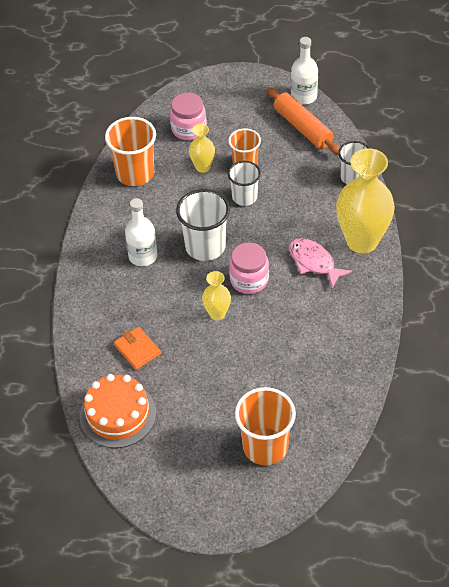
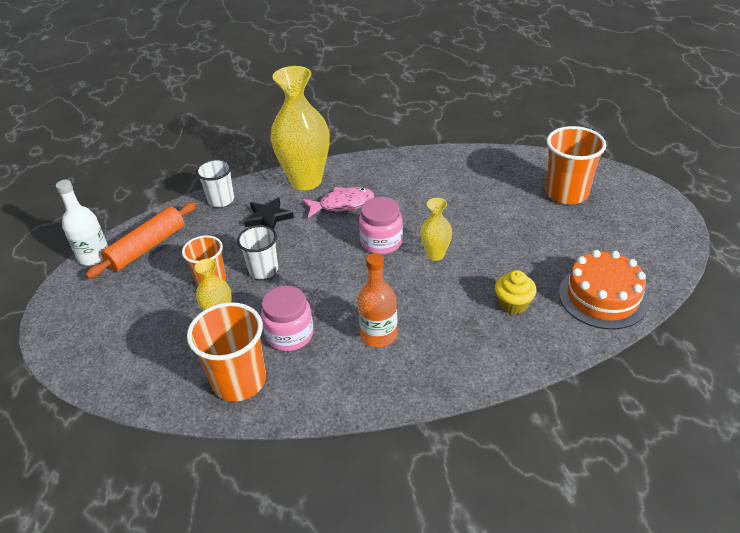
camera: 105 degrees left, 10 degrees down
(137, 349) = (513, 304): orange wallet -> yellow cupcake
(143, 256) = (379, 335): white bottle -> orange bottle
(188, 129) = (151, 346): pink jar -> pink jar (290, 334)
(205, 246) = (346, 285): white cup -> none
(314, 207) = (268, 217): none -> black star
(314, 262) = (342, 204): pink fish -> pink fish turned 135 degrees counterclockwise

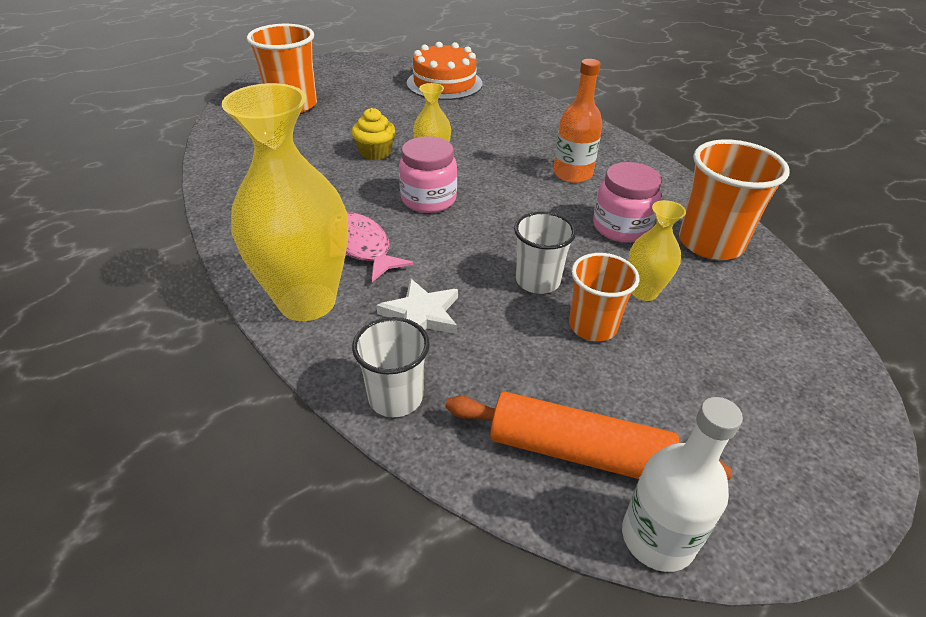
camera: 115 degrees left, 0 degrees up
(268, 217) = (421, 315): black star -> white star
(513, 304) = (479, 116): yellow cupcake -> yellow cupcake (375, 152)

